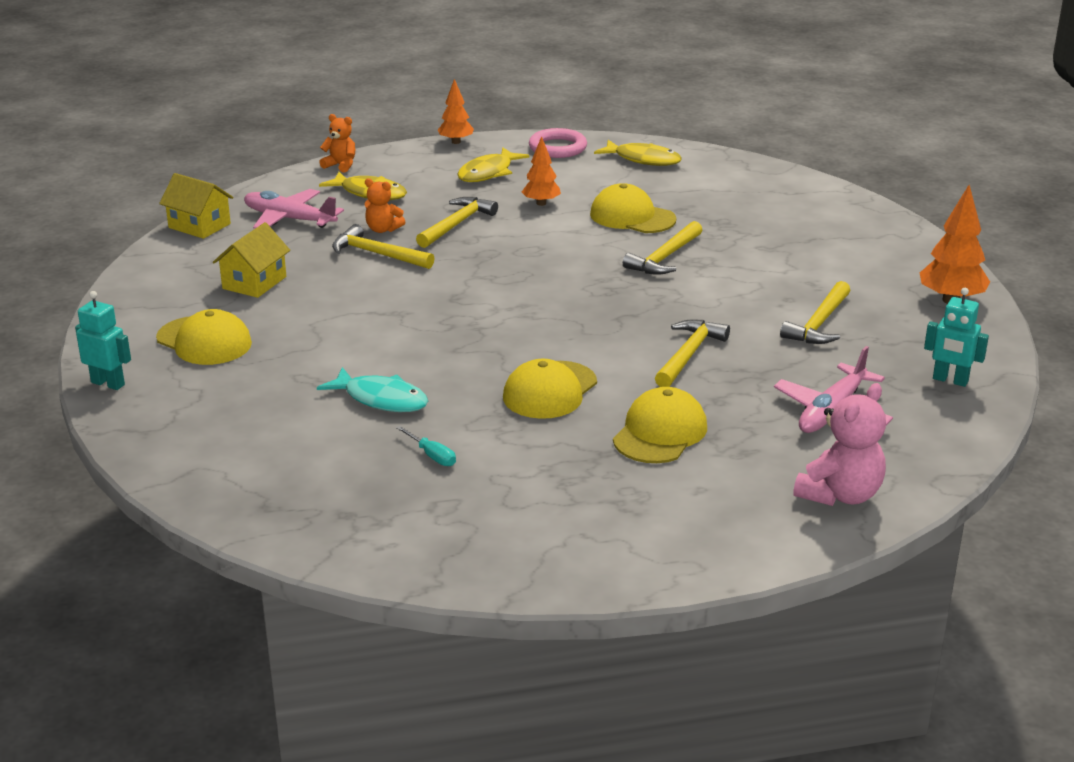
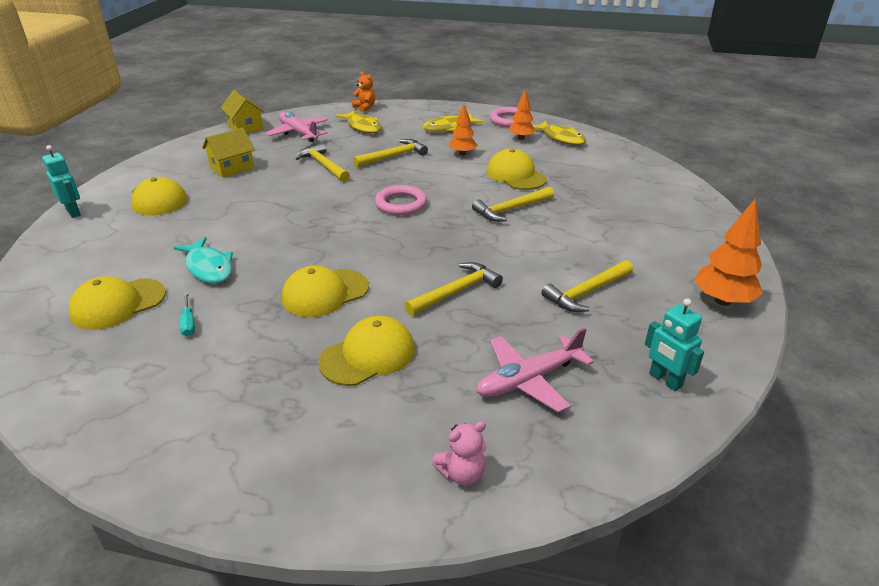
camera: 25 degrees right, 5 degrees up
(322, 460) = (118, 304): none -> yellow cap
(383, 229) = (345, 150): orange teddy bear -> none
(456, 142) = (448, 106): orange tree -> orange tree (521, 138)
(530, 279) = (401, 204): none -> pink ring
(840, 495) = (462, 473): pink teddy bear -> pink teddy bear, size x0.60

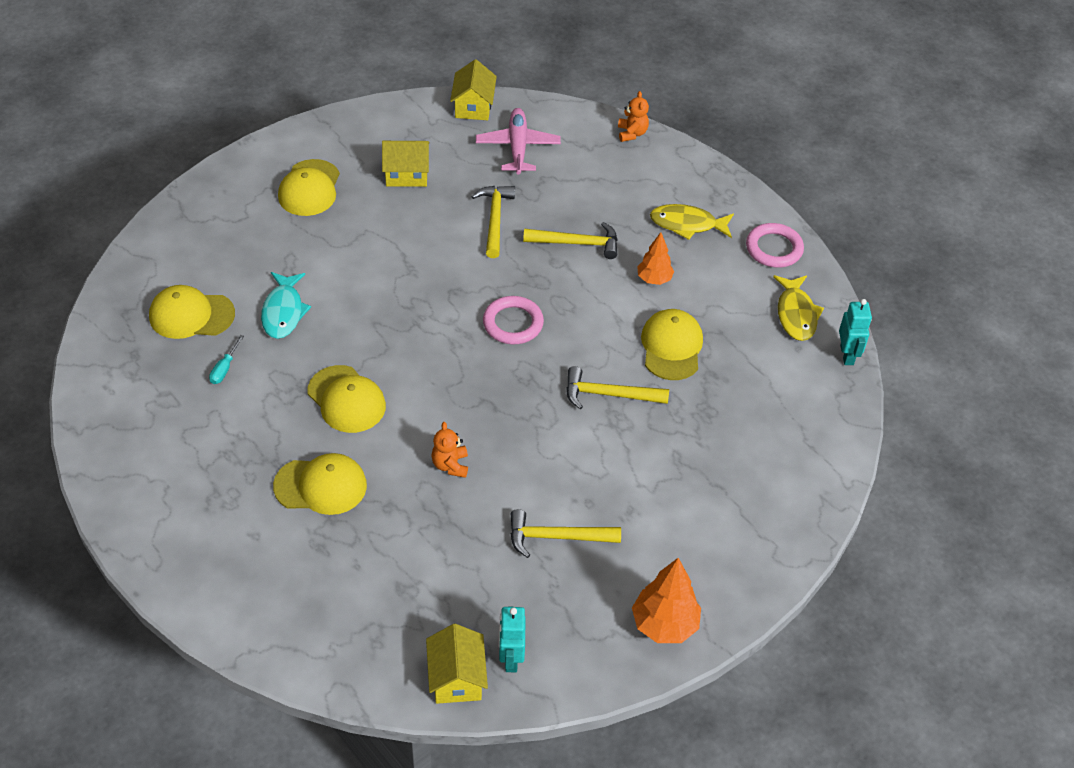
camera: 35 degrees right, 15 degrees up
(73, 212) = (230, 170): turquoise robot -> turquoise robot (847, 355)
(325, 293) = (346, 399): yellow cap -> yellow cap turned 135 degrees counterclockwise
(362, 127) = (595, 171): yellow fish -> none
(457, 291) = (450, 465): yellow hammer -> orange teddy bear
(462, 473) = (288, 625): pink teddy bear -> none
(521, 138) = (749, 288): orange tree -> none
(529, 379) = (411, 587): pink plane -> none
(648, 419) = (456, 678): none -> yellow house

